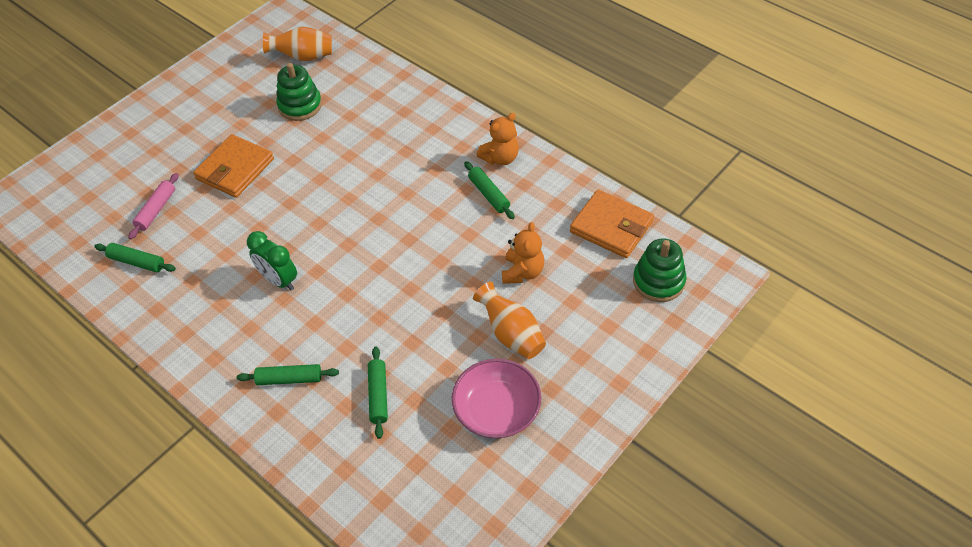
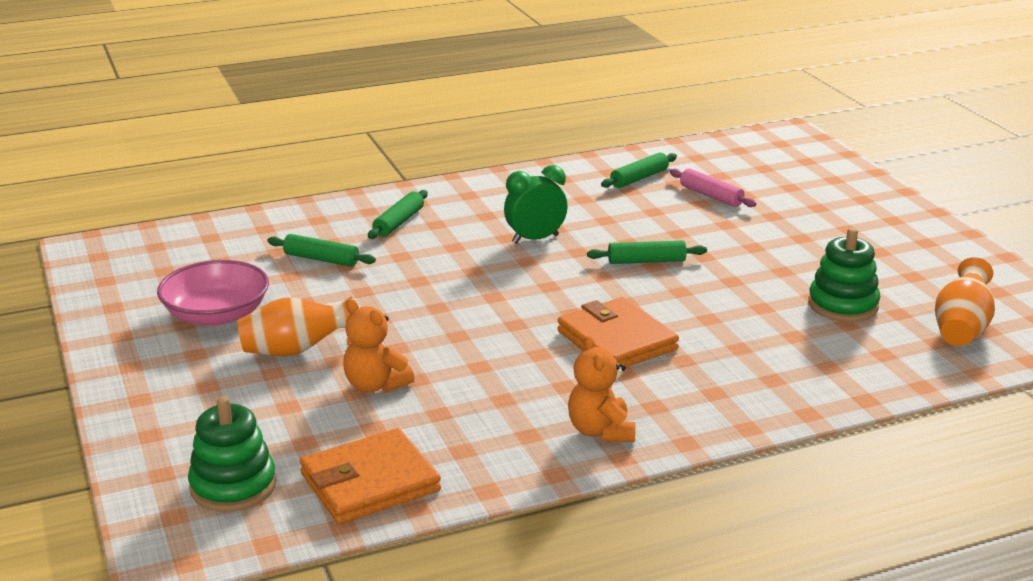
camera: 115 degrees right, 25 degrees down
(235, 169) = (744, 245): orange wallet -> orange wallet (616, 340)
(489, 194) = (536, 400): green rolling pin -> green rolling pin (646, 261)

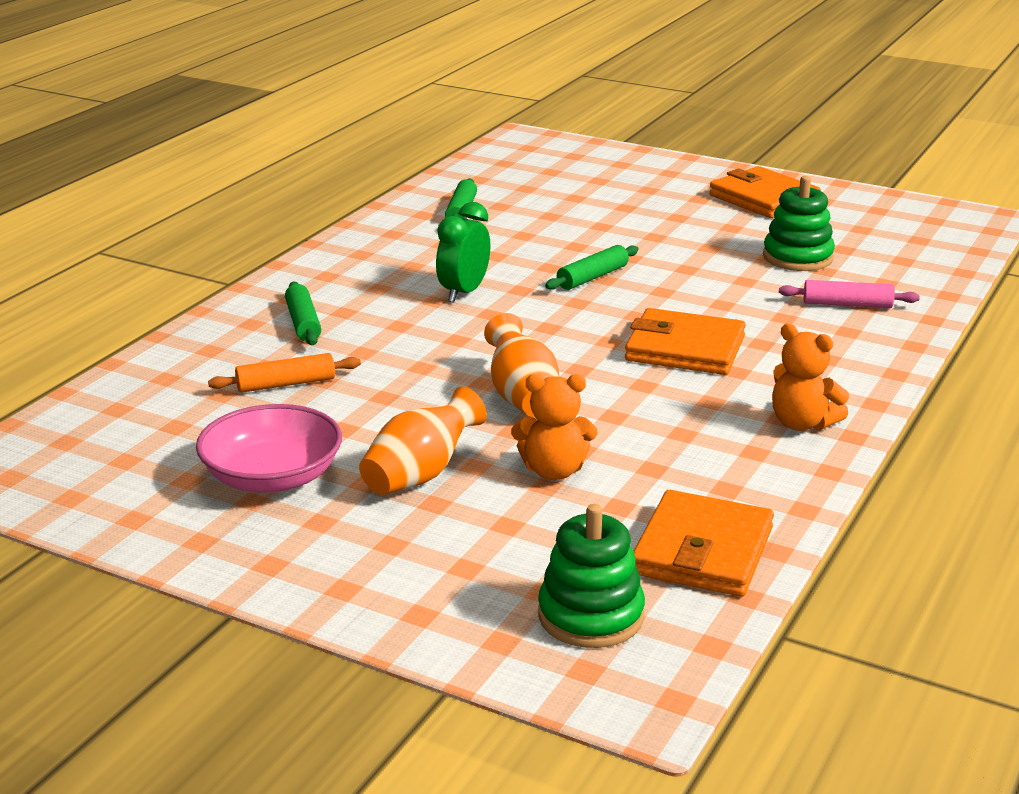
camera: 40 degrees left, 0 degrees up
(321, 259) = (286, 384): green rolling pin -> orange rolling pin
(711, 196) = (549, 207): pink rolling pin -> pink rolling pin (847, 304)
(906, 247) = (763, 198): none -> orange wallet
(961, 328) = (901, 245): orange vase -> orange vase (522, 397)

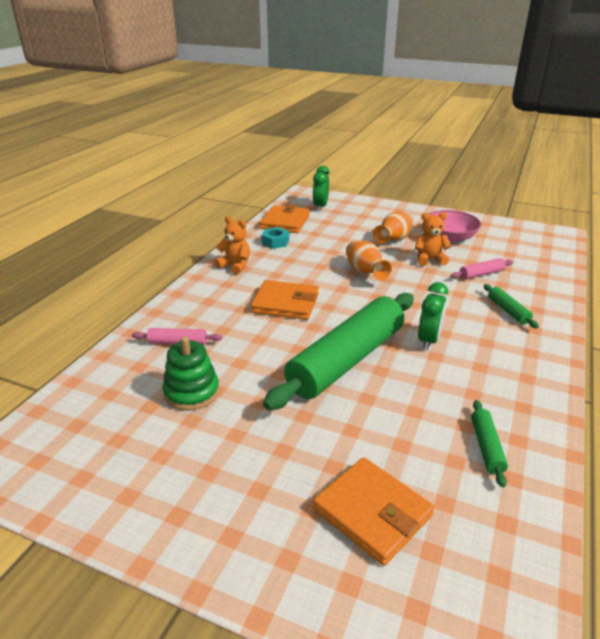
camera: 175 degrees right, 5 degrees up
(286, 384) = (481, 274): orange rolling pin -> pink rolling pin
(553, 471) = (342, 243): orange teddy bear -> orange teddy bear (429, 259)
(590, 616) = (320, 207): green stacking toy -> green clock
(592, 277) = (347, 360): green rolling pin -> green rolling pin, size x2.49
(721, 482) = (275, 242): none -> turquoise nut
(763, 198) = (190, 494): orange wallet -> orange wallet (372, 512)

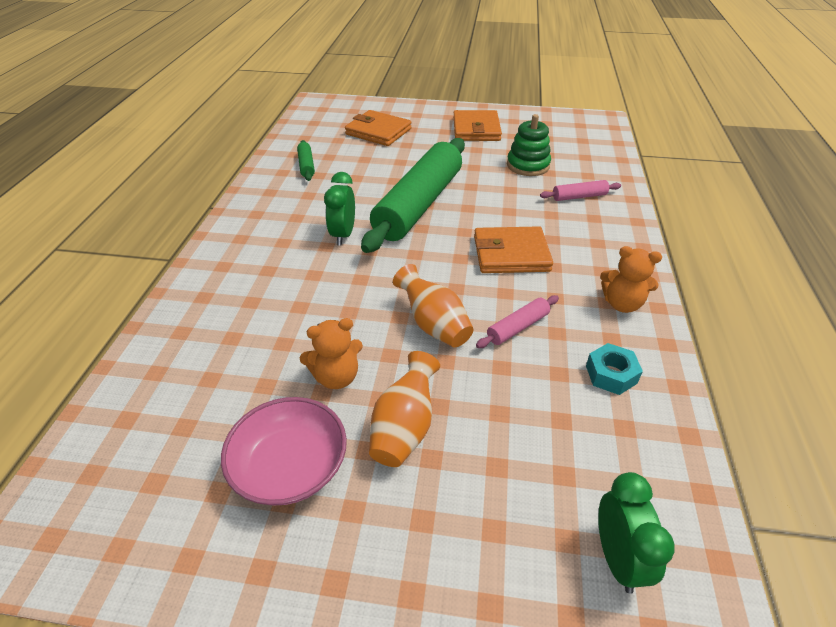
camera: 165 degrees right, 10 degrees up
(285, 222) = (645, 452): orange wallet -> orange wallet (476, 129)
(481, 274) = (256, 354): pink rolling pin -> pink rolling pin (517, 327)
(508, 311) = (243, 288): green rolling pin -> none

